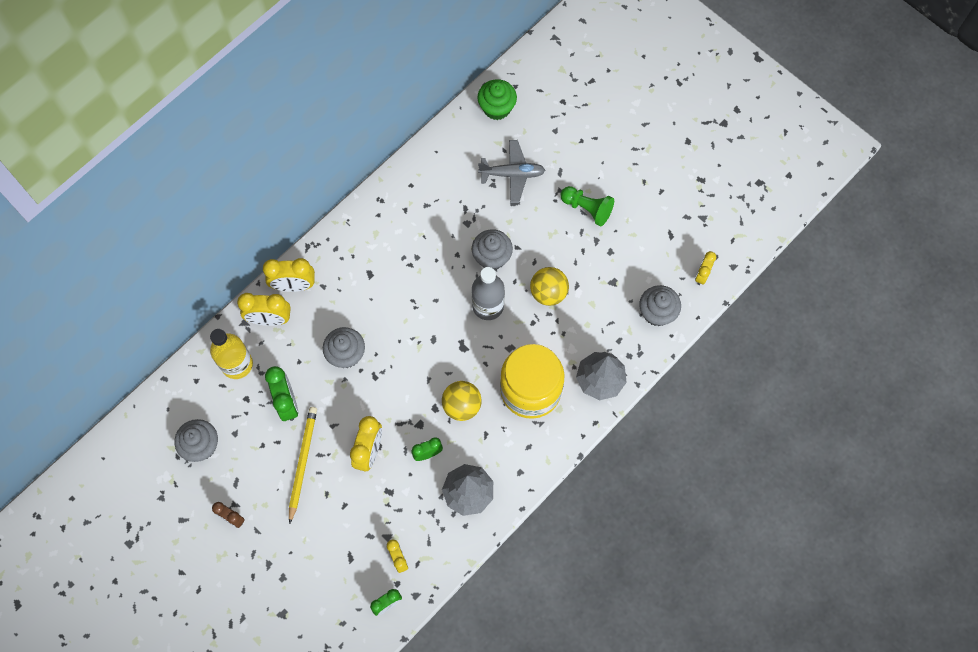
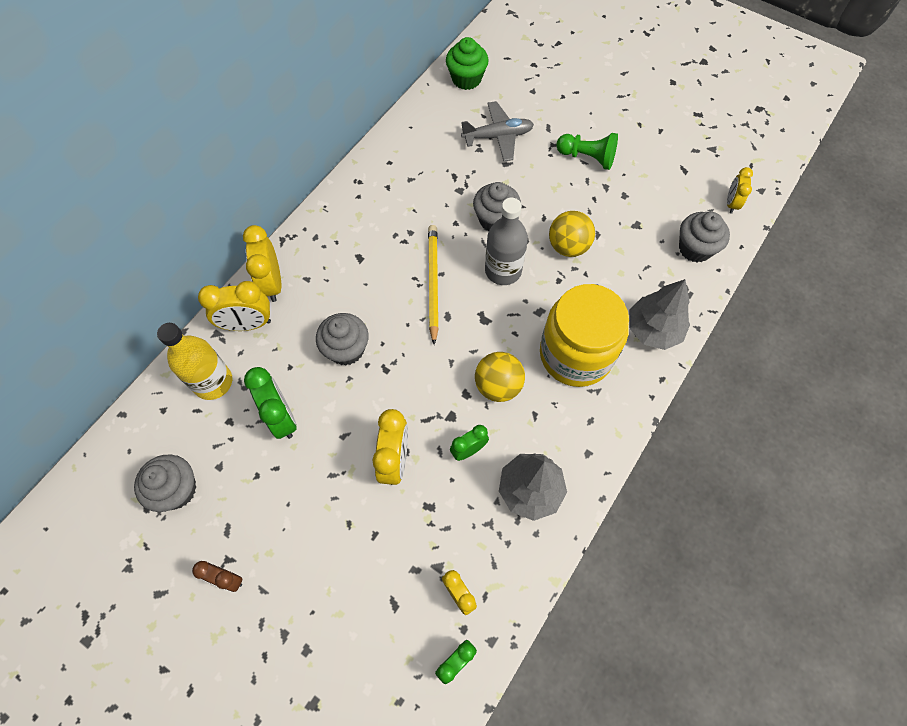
camera: 10 degrees left, 5 degrees down
(294, 286) = (272, 283): yellow clock -> yellow clock turned 90 degrees clockwise
(302, 462) = (311, 489): yellow pencil -> yellow pencil (433, 283)

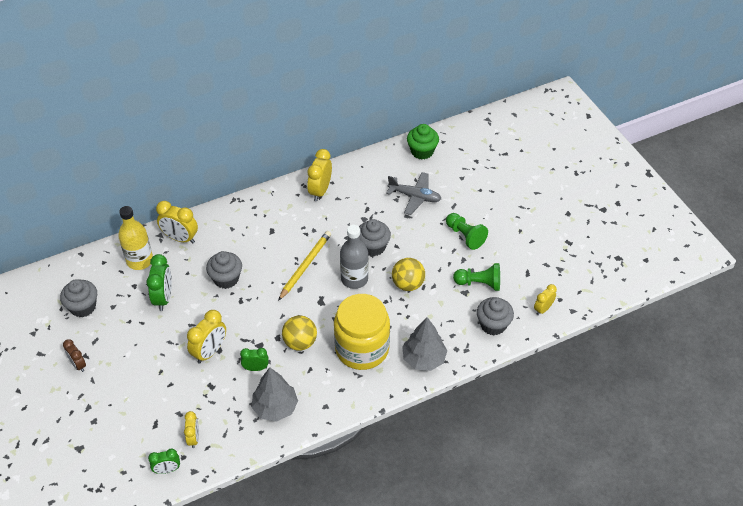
camera: 30 degrees right, 15 degrees down
(272, 283) = (210, 222): yellow clock -> yellow clock (320, 191)
(644, 206) = (479, 283): none -> green pawn

